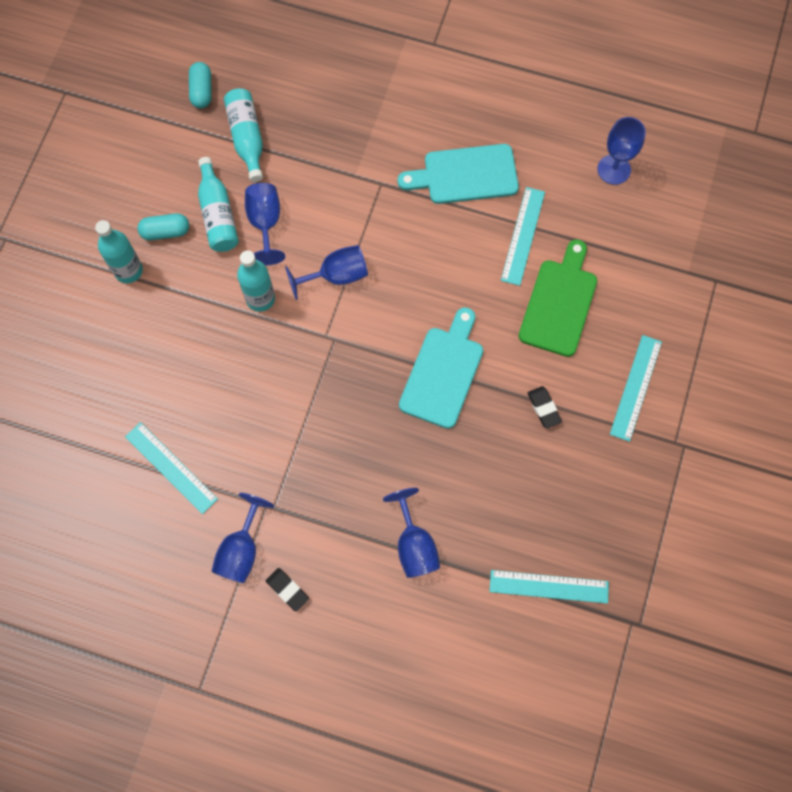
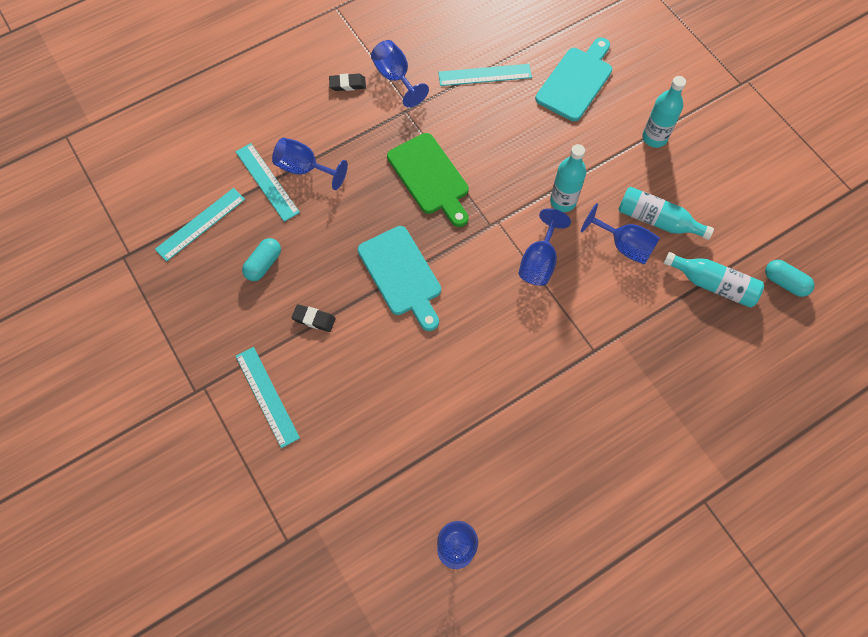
camera: 130 degrees right, 5 degrees down
(165, 232) = (669, 179): turquoise capsule -> turquoise capsule (263, 264)
(465, 175) = (550, 420): turquoise cutting board -> turquoise cutting board (576, 81)
(523, 236) = (459, 420): turquoise ruler -> turquoise ruler (267, 181)
(559, 303) = (380, 399): green cutting board -> green cutting board (430, 177)

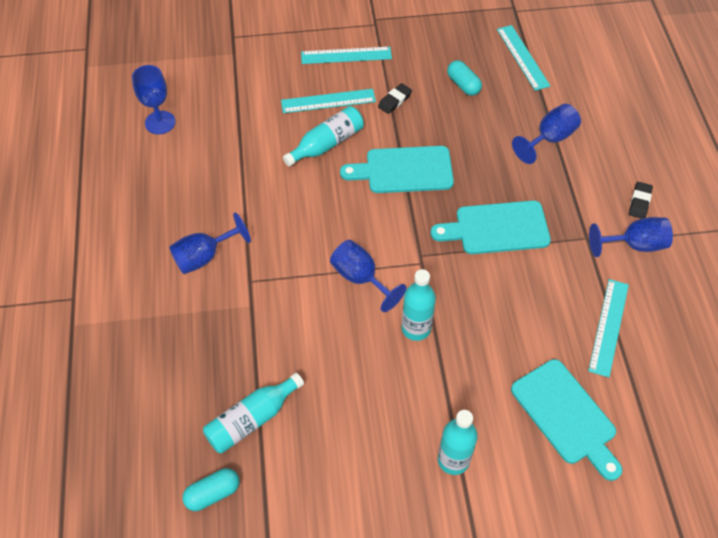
camera: 115 degrees right, 10 degrees down
(267, 181) = (547, 110): turquoise ruler -> turquoise ruler (328, 101)
(430, 177) = (497, 228): green cutting board -> turquoise cutting board
(624, 246) = (338, 359): blue goblet -> blue goblet (204, 256)
(657, 220) = (350, 406): turquoise bottle -> turquoise bottle (327, 144)

